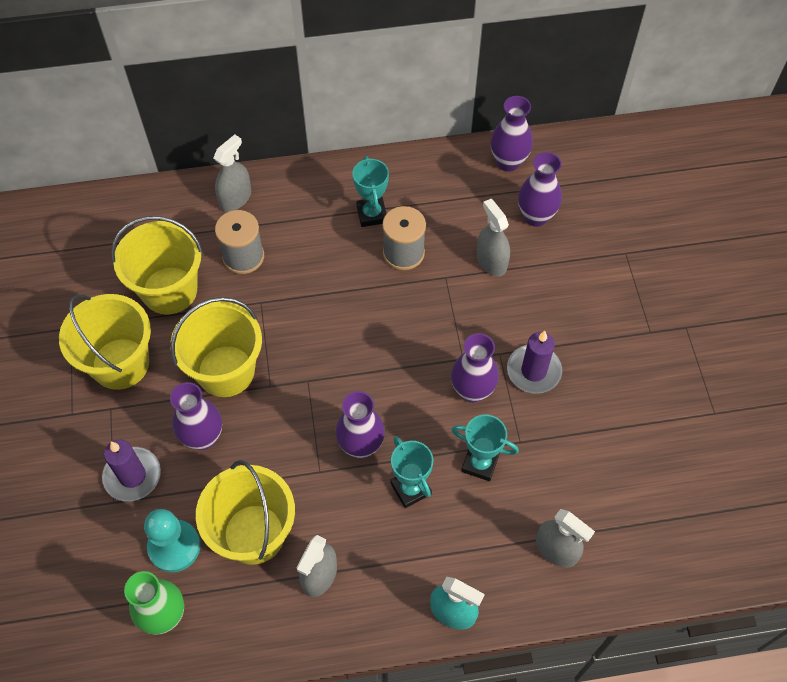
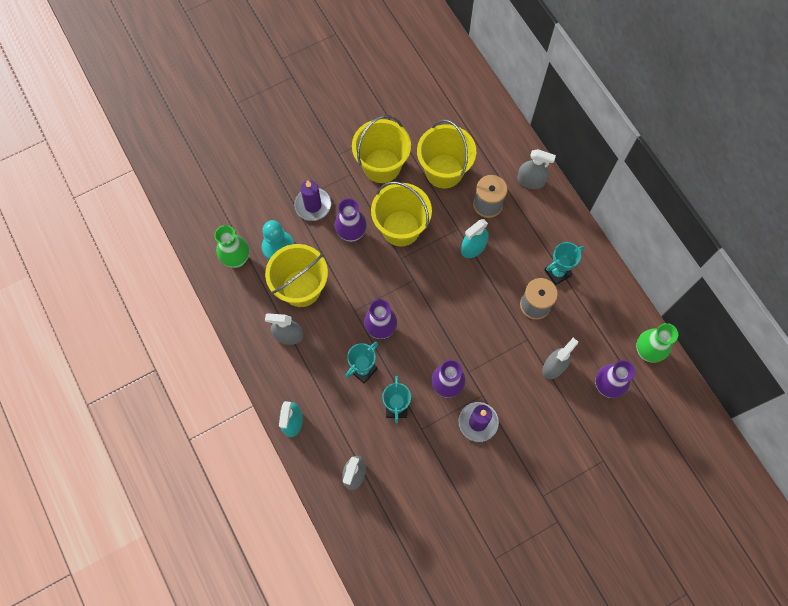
camera: 70 degrees right, 10 degrees up
(295, 294) = (473, 248): none -> turquoise spray bottle
(508, 162) = (646, 351): purple vase -> green vase

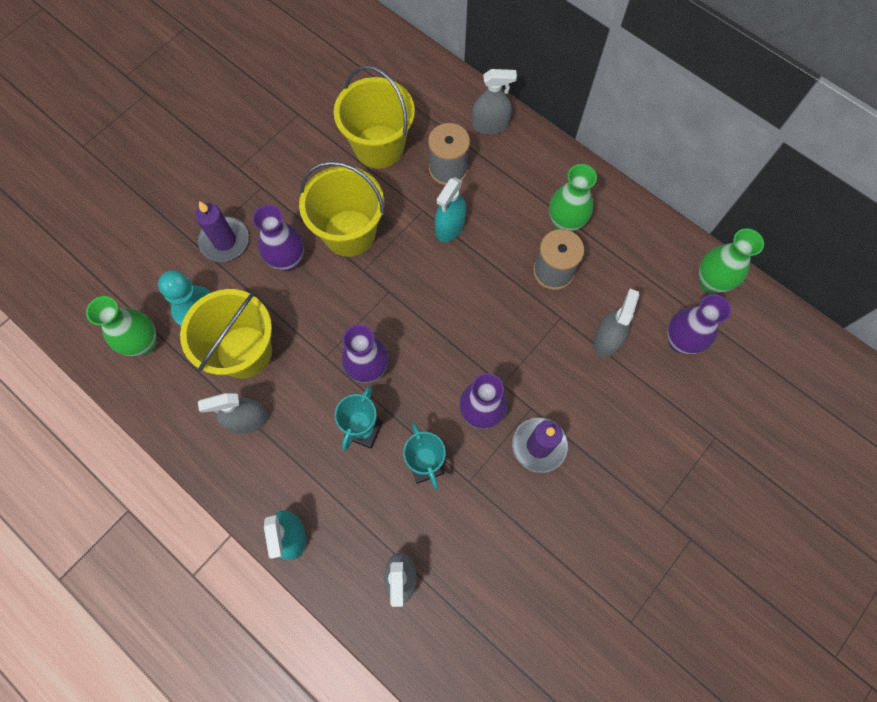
camera: 20 degrees left, 0 degrees up
(382, 166) = (298, 165): yellow bucket -> none
(557, 273) = (565, 223): turquoise trophy -> green vase

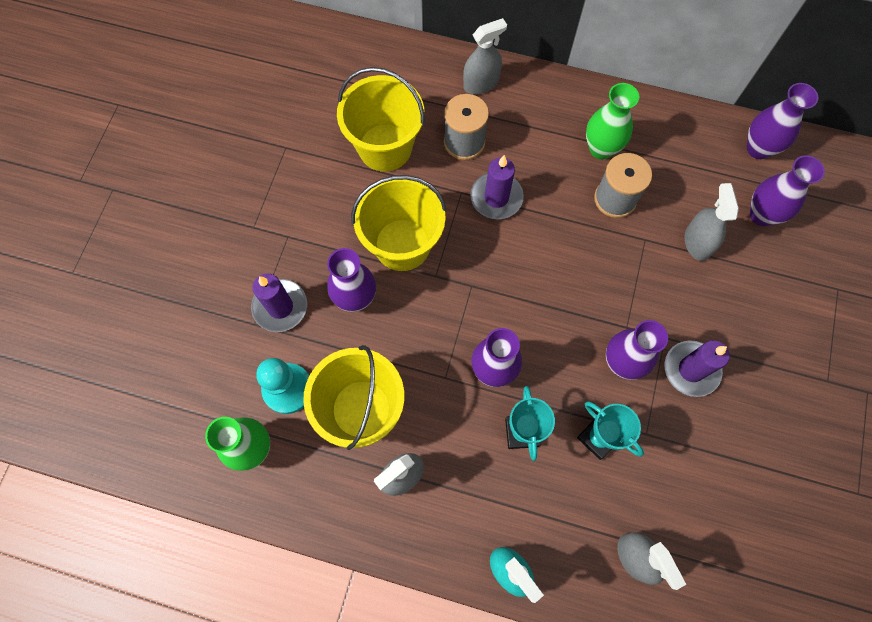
camera: 25 degrees left, 0 degrees up
(450, 227) = (496, 197): turquoise spray bottle -> purple candle
(710, 282) = (758, 148): green vase -> purple vase

